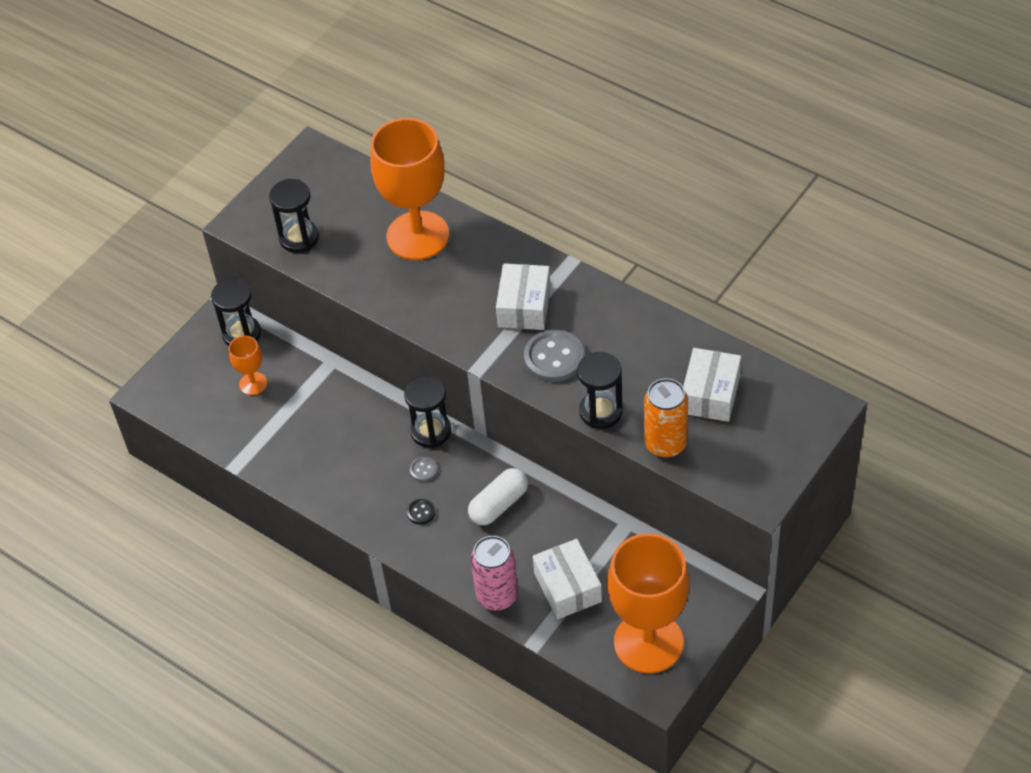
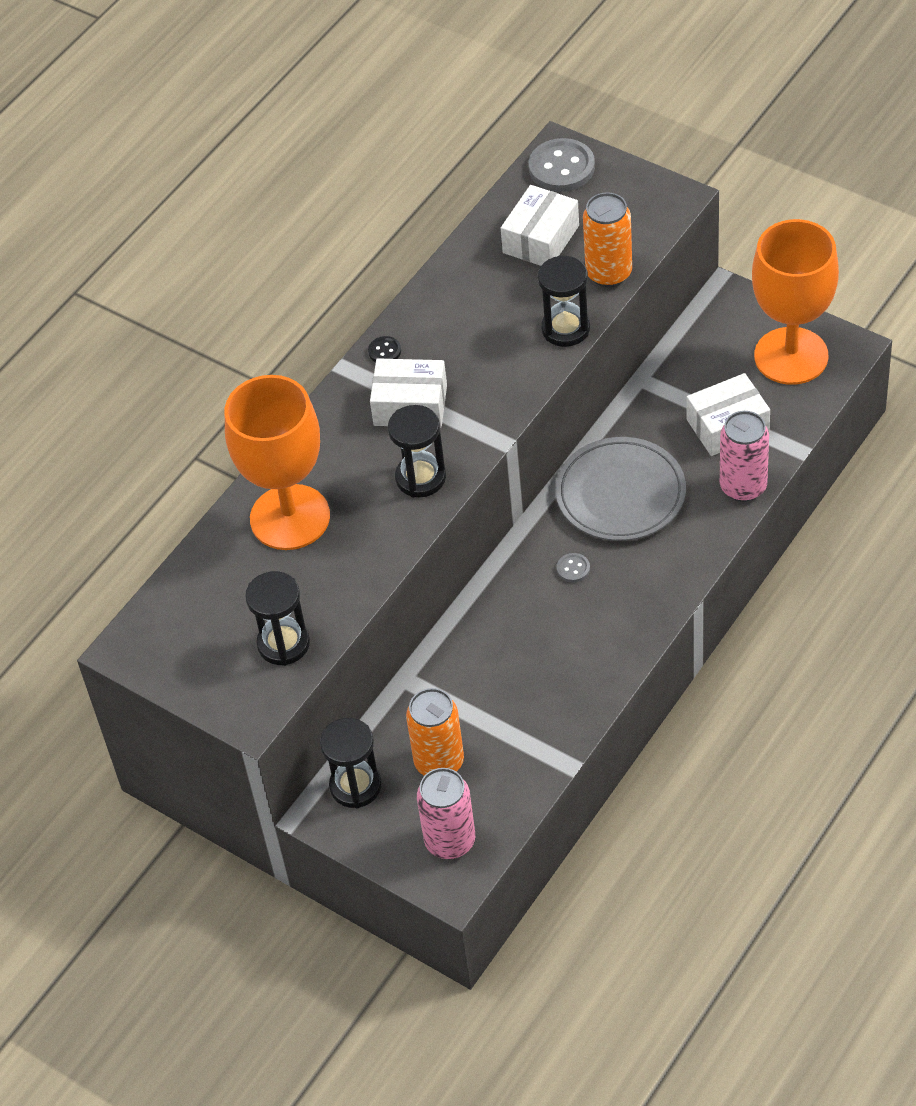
camera: 90 degrees left, 0 degrees up
(183, 391) = (450, 841): none -> pink can
(253, 383) = (439, 762): orange goblet -> orange can
(421, 512) = (634, 566): black button -> black button (384, 351)
(431, 431) = (517, 566): black hourglass -> black hourglass (420, 478)
(499, 504) = (620, 494): white capsule -> grey plate
(554, 358) = (488, 374): grey button -> grey button (561, 167)
(710, 394) = (541, 239): white box -> white box turned 75 degrees counterclockwise

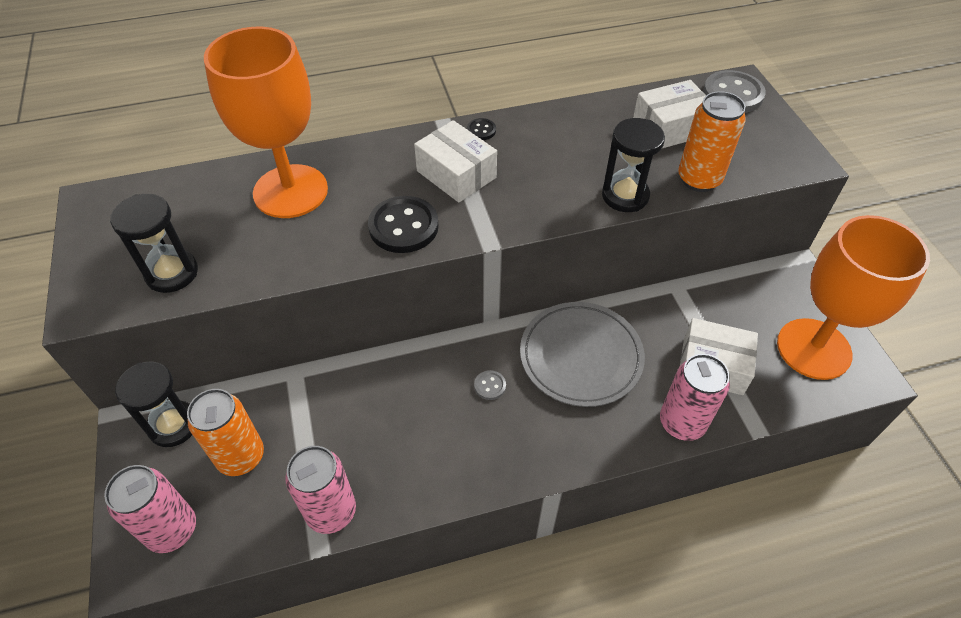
camera: 35 degrees right, 0 degrees up
(420, 478) = (403, 226): black hourglass -> black button
(552, 739) = (331, 511): none -> pink can

